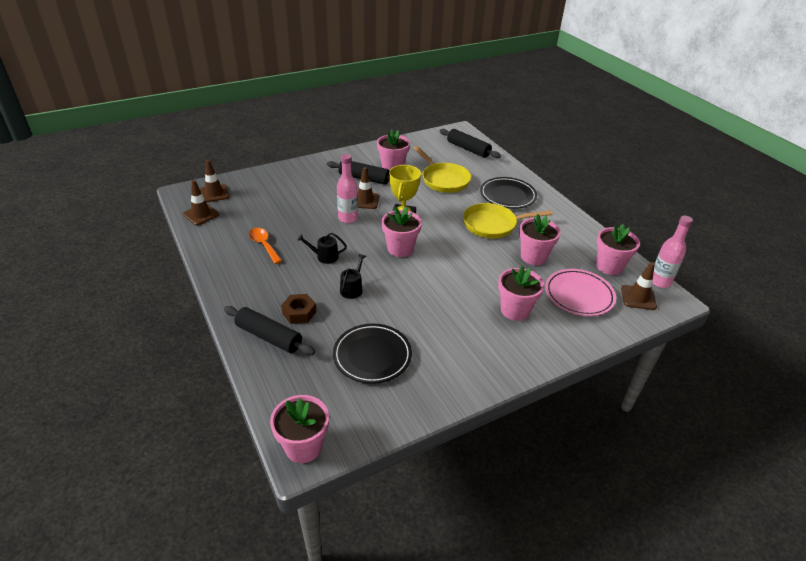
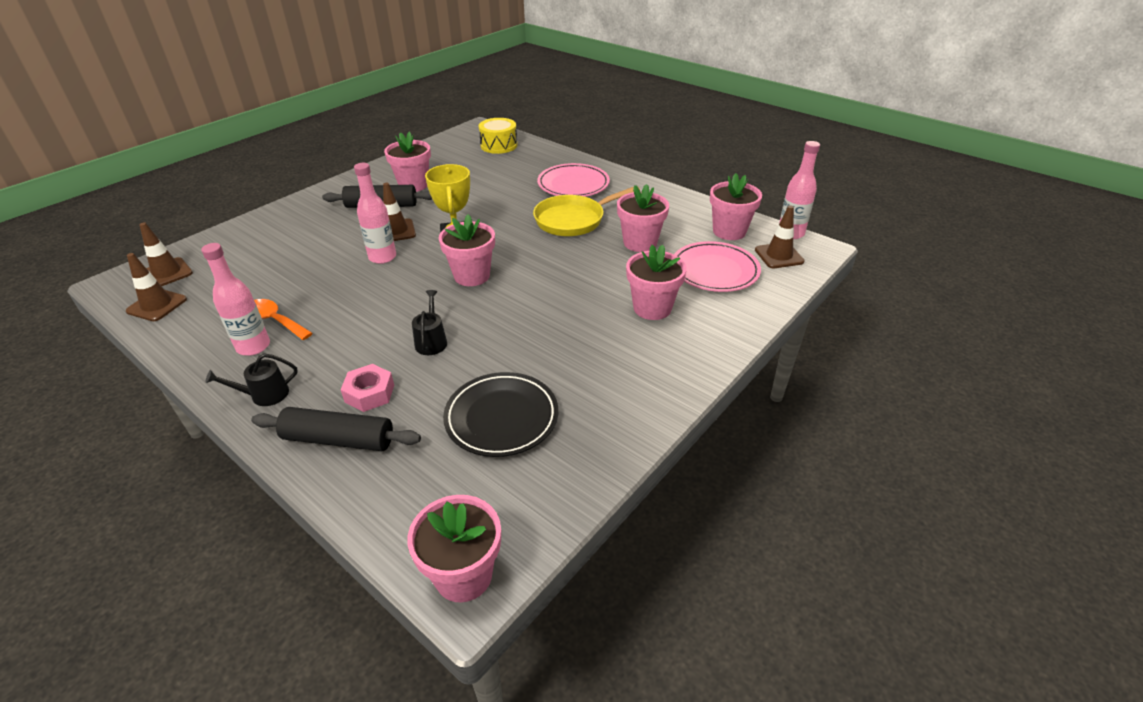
camera: 20 degrees left, 0 degrees up
(244, 259) = (253, 346): none -> pink bottle
(299, 312) = (369, 393): brown nut -> pink nut
(324, 256) = (372, 312): black watering can -> black watering can (265, 395)
(443, 180) = (486, 185): yellow pan -> none
(468, 149) = (499, 145): black rolling pin -> yellow drum
(507, 196) = (573, 185): black plate -> pink plate

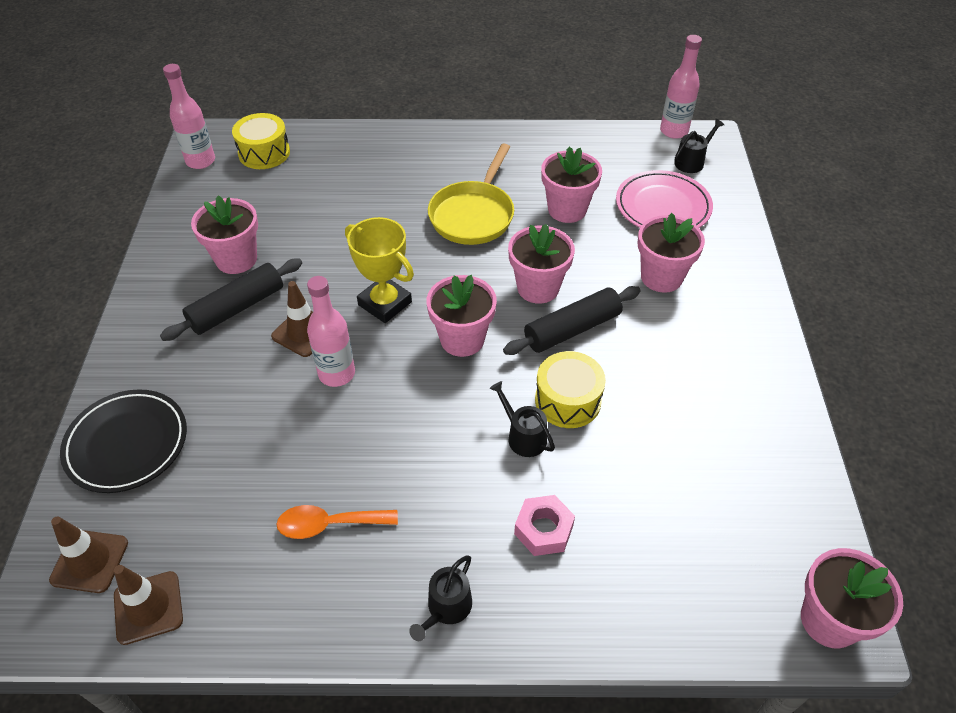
camera: 40 degrees left, 10 degrees up
(253, 346) = (352, 569): pink bottle -> pink bottle (200, 161)
(339, 439) = (582, 594): black rolling pin -> black rolling pin (572, 329)
(485, 339) = (567, 400): none -> yellow drum
(501, 418) = (682, 468): black plate -> black plate (127, 444)
(573, 185) = (417, 169): pink plate -> none
(729, 231) = (625, 155): pink flower pot -> pink flower pot (538, 288)
(779, 256) = (691, 162): brown traffic cone -> black watering can

